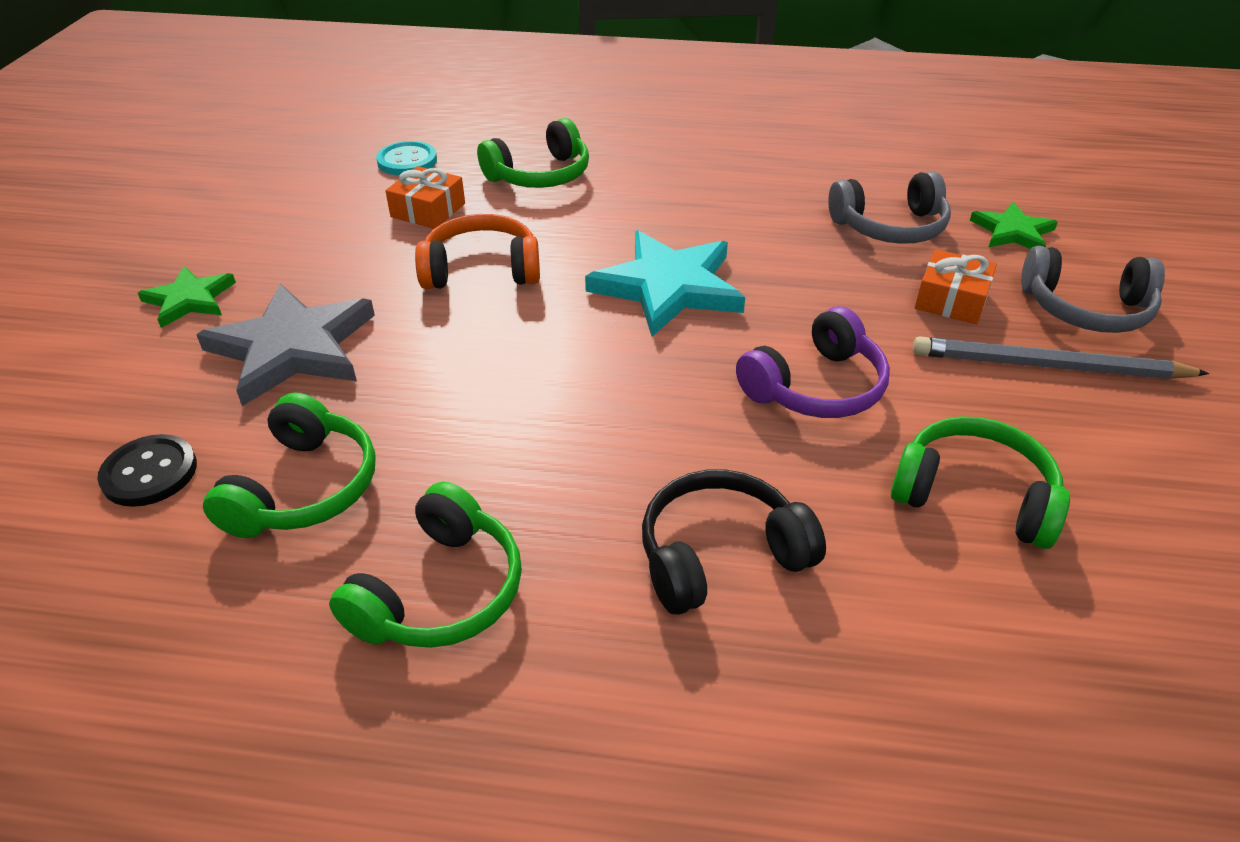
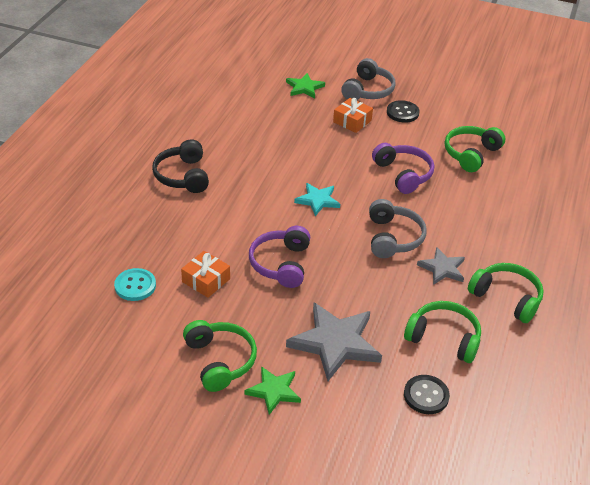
camera: 80 degrees left, 0 degrees up
(481, 270) = (281, 264): orange headphones -> purple headphones
(519, 471) = (442, 268): none -> grey star
(540, 175) = (182, 228): green headphones -> green headphones (219, 361)
(668, 287) = (317, 200): turquoise star -> turquoise star, size x0.57
(720, 556) = (494, 221): black headphones -> black headphones (183, 176)
(889, 227) = (287, 120): grey headphones -> grey headphones (392, 238)
(1048, 366) = (402, 112): grey pencil -> black button

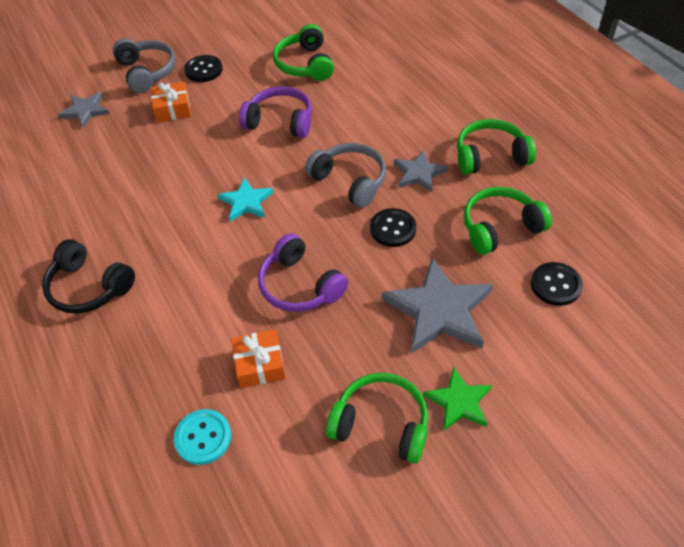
camera: 45 degrees left, 10 degrees up
(304, 87) = (85, 111): green star -> grey star
(377, 282) = (393, 229): none -> black button

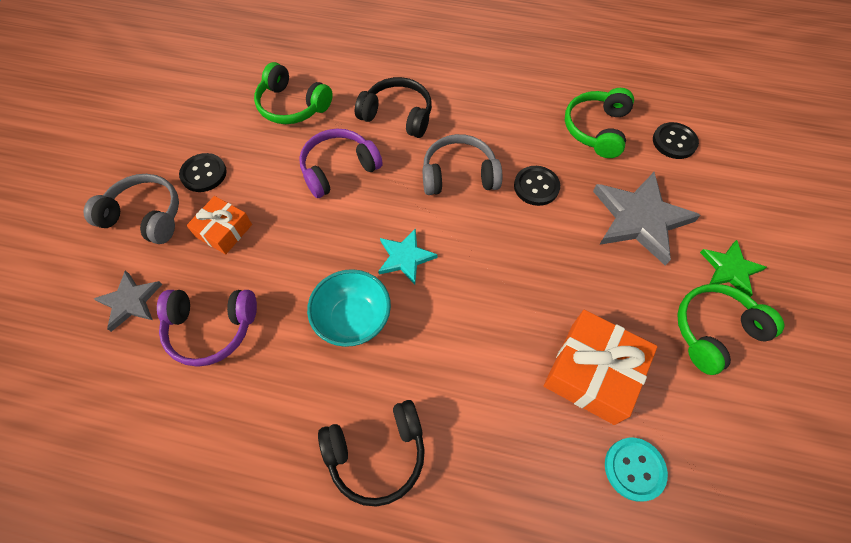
camera: 50 degrees left, 10 degrees up
(171, 210) = (353, 319): none -> turquoise bowl
(260, 364) = (592, 372): orange gift -> orange gift, size x1.64
(300, 285) = (535, 286): purple headphones -> purple headphones (211, 328)
(363, 115) = (397, 115): none -> black headphones
(419, 173) = (497, 131): grey star -> none
(490, 156) = (525, 83): green headphones -> none

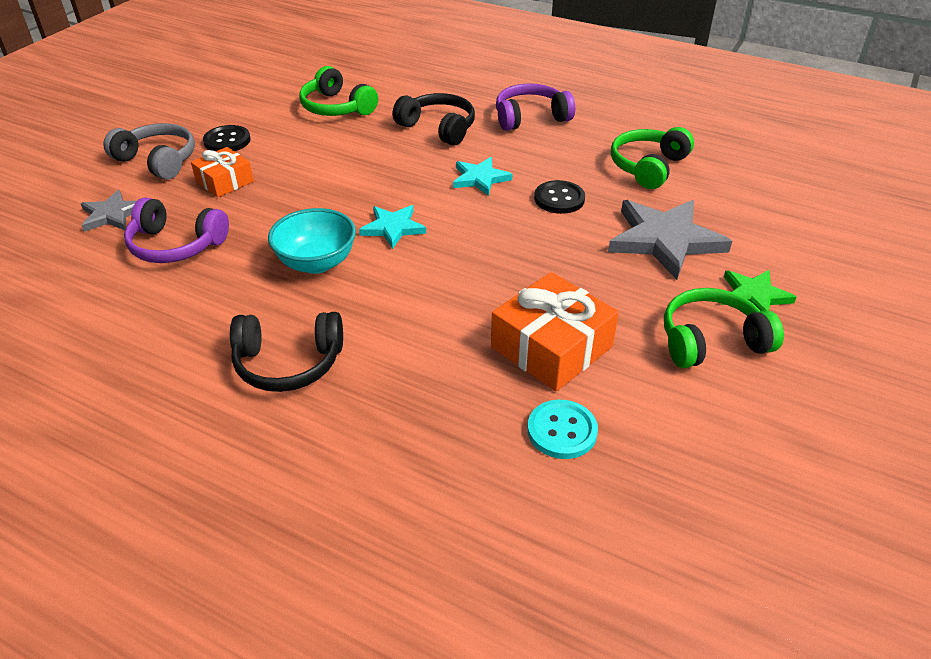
camera: 15 degrees right, 20 degrees down
(339, 169) = (359, 156): purple headphones -> purple headphones (530, 118)
(459, 175) = (480, 178): grey headphones -> turquoise star
(674, 142) = (734, 188): black button -> none

